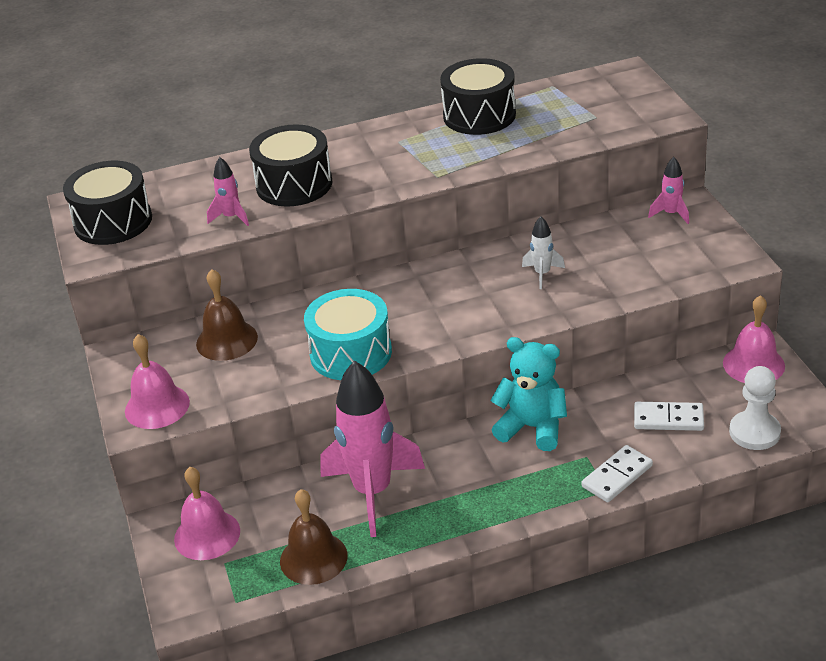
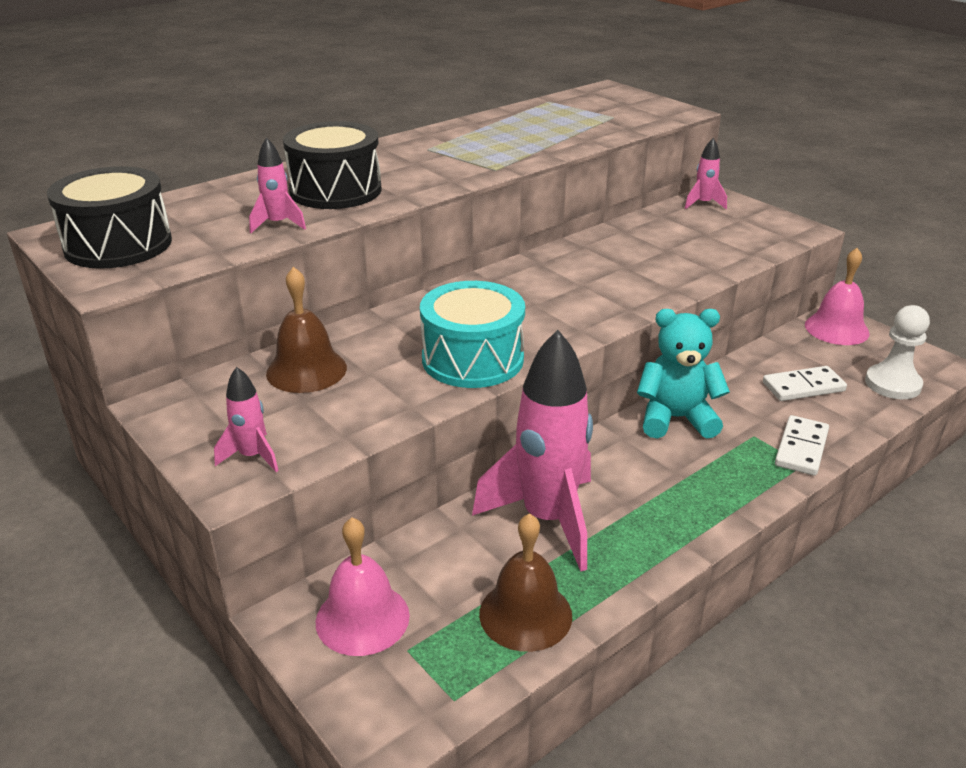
camera: 25 degrees left, 5 degrees down
(157, 406) = (252, 456): pink bell -> pink rocket
(479, 115) = (496, 125): black drum -> none
(542, 274) = (625, 262): white rocket -> none

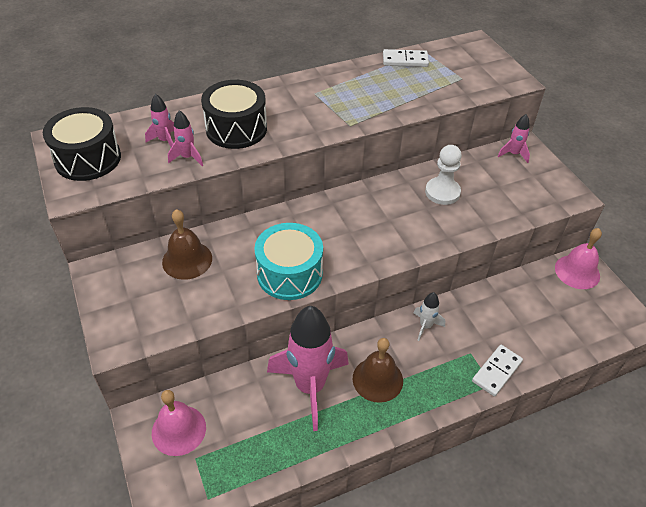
camera: 15 degrees right, 15 degrees up
(252, 456) = (133, 324): pink rocket -> pink rocket (165, 141)
(525, 614) = (269, 452): brown bell -> brown bell (377, 379)
(676, 419) = (425, 326): turquoise teddy bear -> white rocket
(803, 387) = (525, 319): white domino -> white domino (405, 60)
(892, 384) = (590, 331): white pawn -> white pawn (442, 192)

